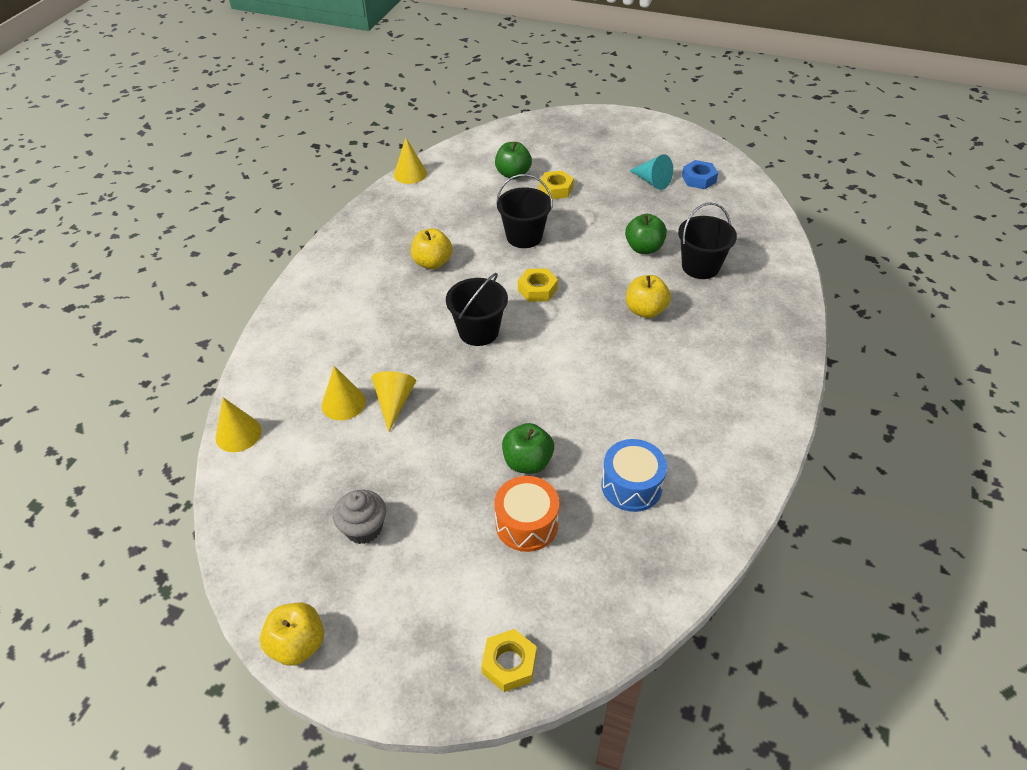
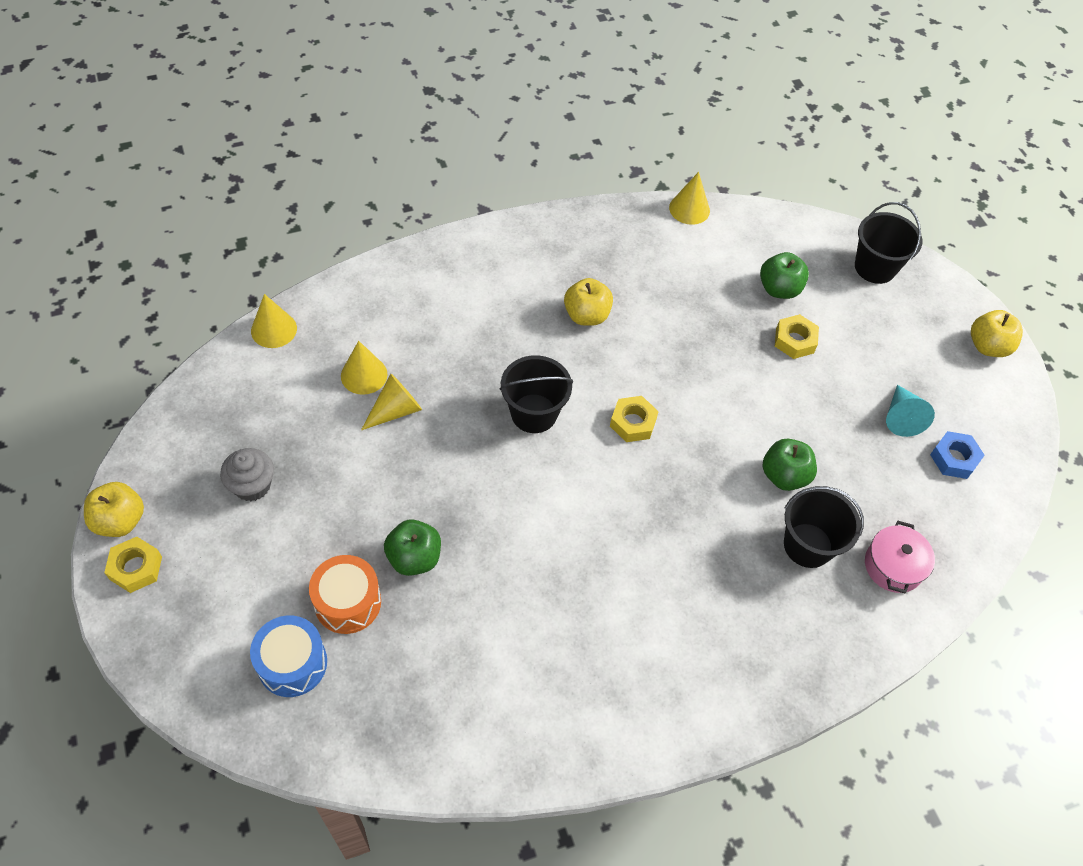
camera: 45 degrees right, 10 degrees up
(509, 663) = (204, 681): yellow nut -> yellow nut (135, 568)
(524, 237) = (695, 362): black bucket -> black bucket (875, 267)
(631, 486) = (455, 660): blue drum -> blue drum (292, 663)
(645, 310) = (692, 534): yellow apple -> yellow apple (988, 346)
(745, 242) = (893, 566): none -> pink pot

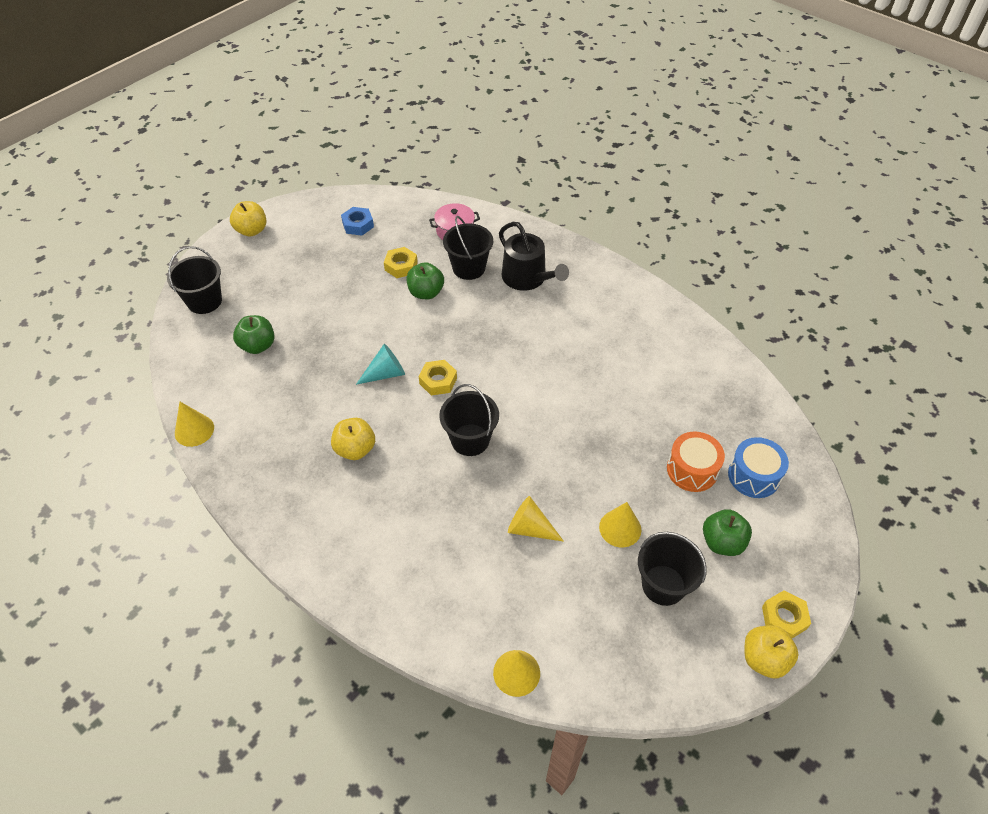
camera: 115 degrees left, 5 degrees down
(252, 485) = (663, 585): grey cupcake -> black bucket
(364, 375) = (513, 570): yellow cone -> yellow cone (620, 528)
(414, 558) = (632, 450): green apple -> green apple (722, 542)
(752, 605) = (527, 278): none -> black watering can
(794, 340) = (305, 322): yellow nut -> yellow nut (401, 266)
(901, 417) = (340, 254): turquoise cone -> turquoise cone (385, 373)

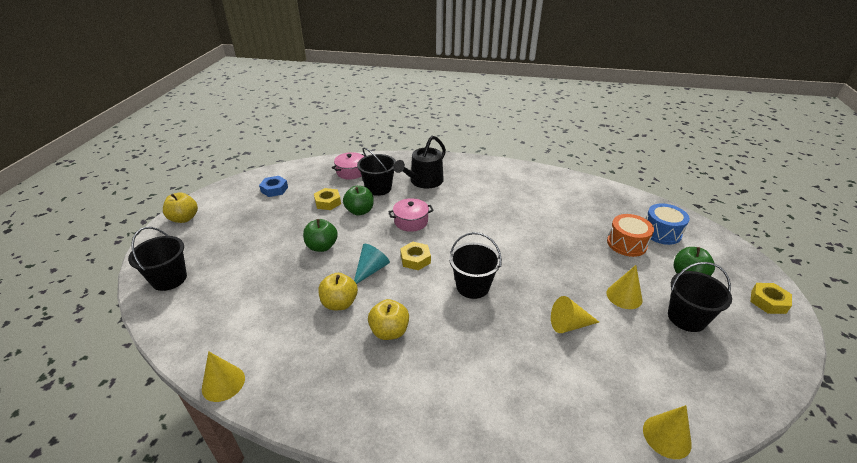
camera: 30 degrees left, 15 degrees down
(258, 346) = (244, 292): green apple -> green apple (322, 246)
(470, 330) = (411, 221): none -> pink pot
(527, 278) = (423, 181): black watering can -> black watering can turned 105 degrees clockwise
(764, 659) = (789, 332): yellow apple -> yellow apple (339, 303)

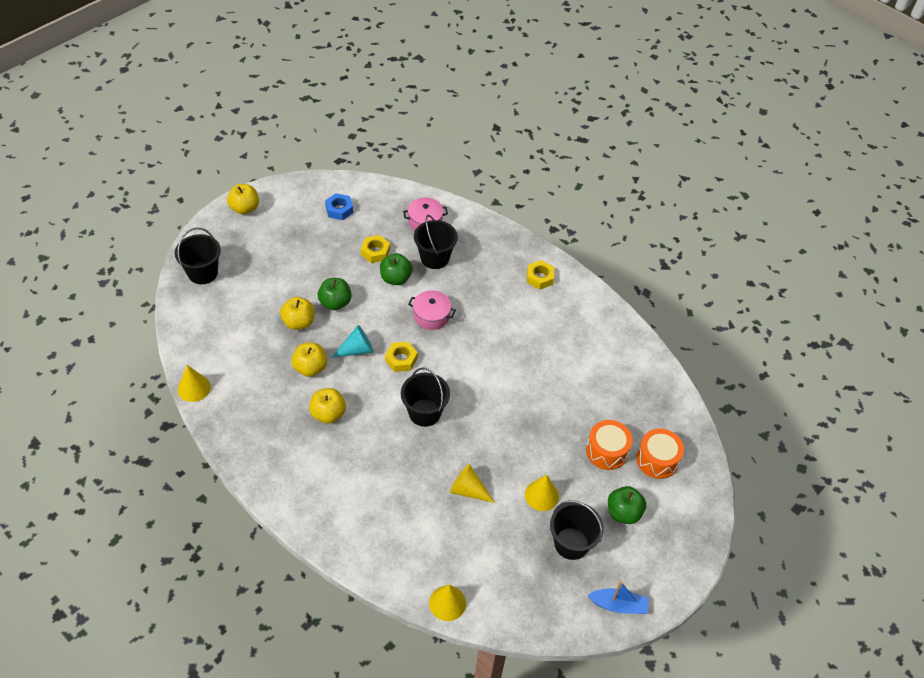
camera: 30 degrees right, 15 degrees up
(299, 274) = (299, 322): none -> yellow apple
(423, 181) = (485, 271): black watering can -> none
(661, 232) = (657, 460): blue drum -> orange drum
(768, 302) = (664, 576): yellow nut -> yellow nut (540, 277)
(775, 343) = (618, 605): none -> blue boat

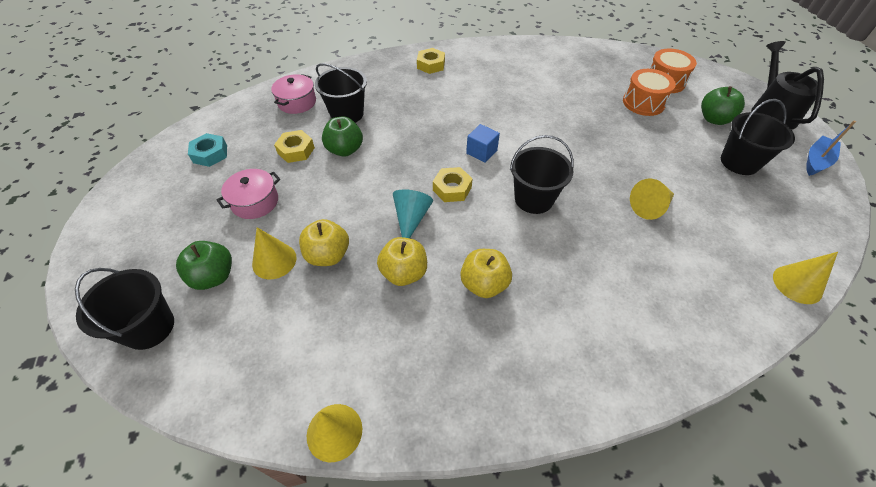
camera: 55 degrees left, 0 degrees up
(245, 208) = (105, 235): yellow apple -> none
(335, 303) = (330, 210): green apple -> green apple (213, 276)
(339, 209) = (210, 154): blue nut -> turquoise nut
(431, 316) = (415, 144): pink pot -> pink pot (255, 202)
(453, 360) = (481, 152): none -> blue cube
(541, 495) = (676, 159): yellow cone -> yellow cone (274, 261)
(674, 559) = (771, 112): none -> black watering can

